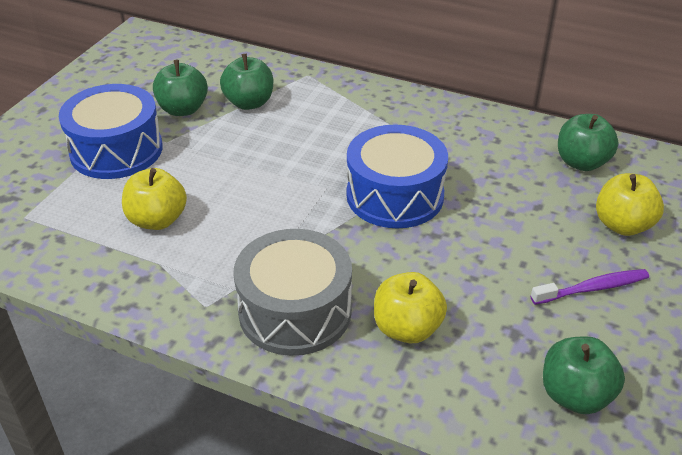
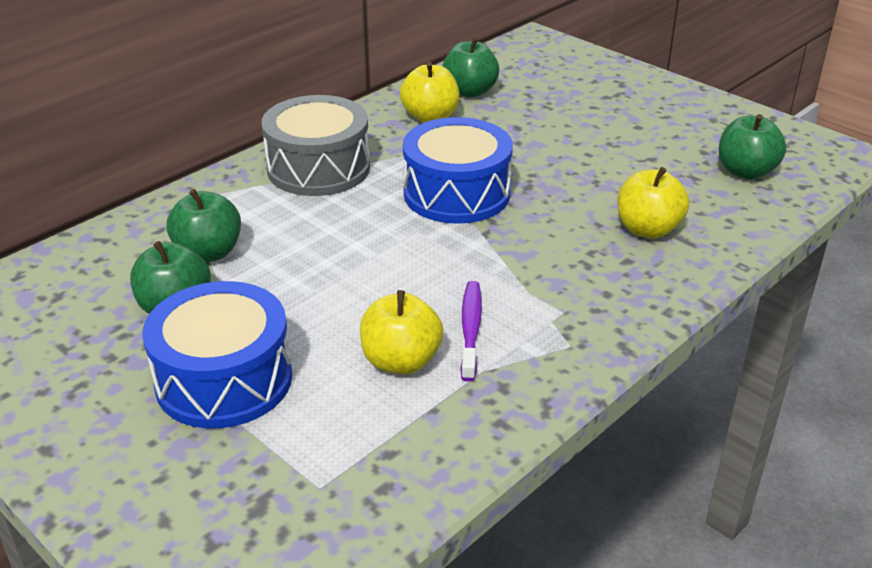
camera: 70 degrees left, 5 degrees down
(295, 311) = (601, 287): grey drum -> grey drum (318, 168)
(592, 288) = (632, 132): purple toothbrush -> purple toothbrush (471, 329)
(622, 225) = (563, 98): yellow apple -> yellow apple (430, 117)

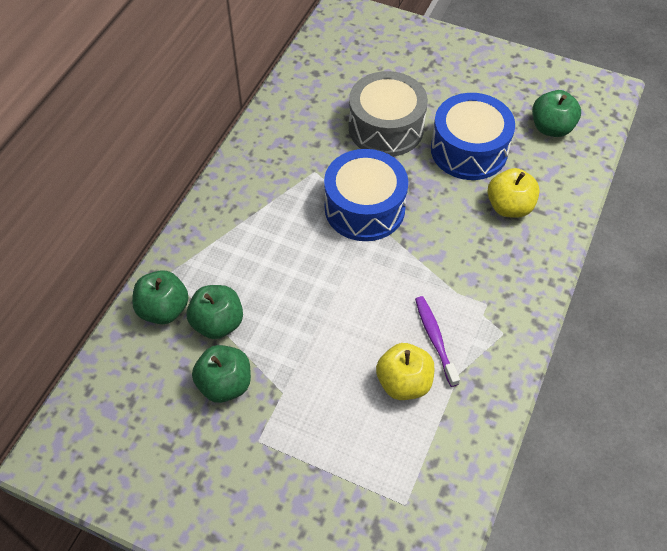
camera: 20 degrees left, 20 degrees up
(224, 380) = (296, 438): blue drum -> blue drum (469, 150)
(318, 168) = (250, 209): grey drum -> grey drum (386, 128)
(430, 117) = (305, 127): yellow apple -> none
(469, 91) = (321, 89): green apple -> green apple (163, 309)

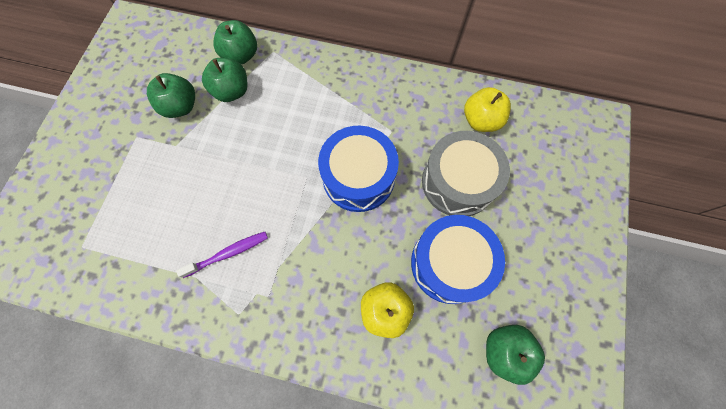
camera: 80 degrees right, 15 degrees up
(404, 383) = (185, 232): yellow apple -> yellow apple (481, 120)

